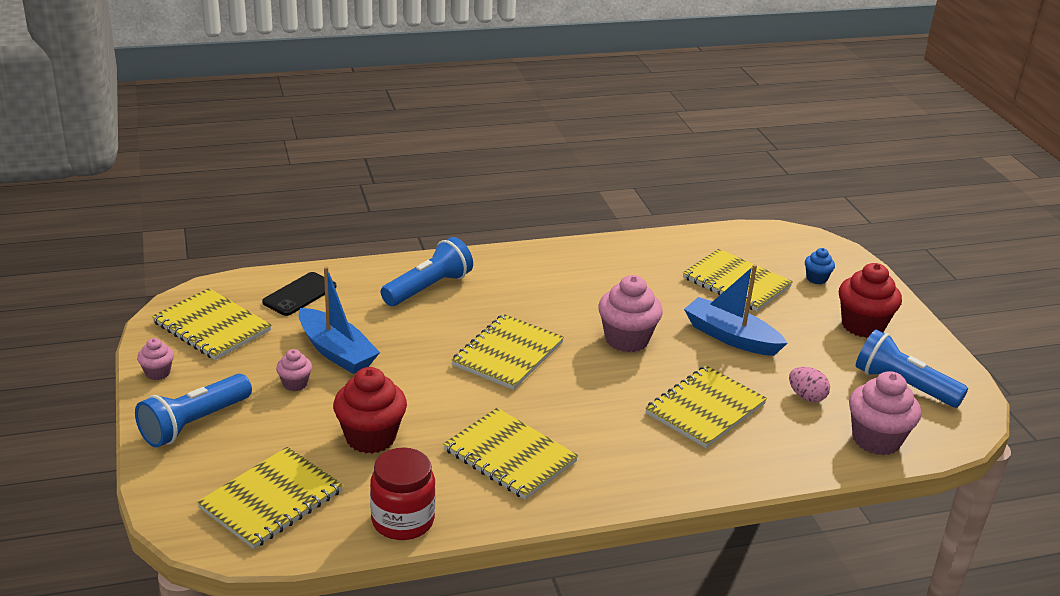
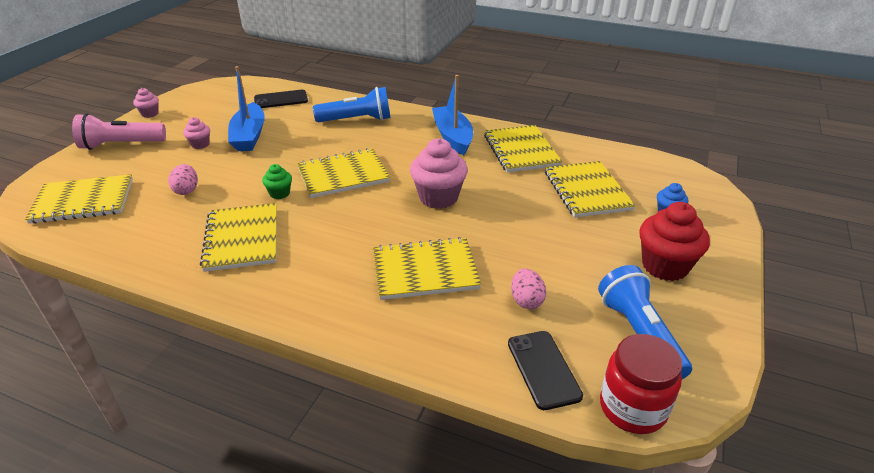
camera: 40 degrees right, 5 degrees up
(194, 423) = (121, 145): blue flashlight -> pink flashlight
(212, 326) = (212, 101): yellow notebook -> yellow notebook (521, 150)
(370, 437) = (186, 190): red cupcake -> pink egg
(403, 521) = (120, 247): red jar -> red jar (632, 408)
(474, 398) = (279, 193): none -> green cupcake
(731, 337) = (524, 227): blue boat -> blue boat (452, 137)
(876, 440) = (543, 369): pink cupcake -> black phone

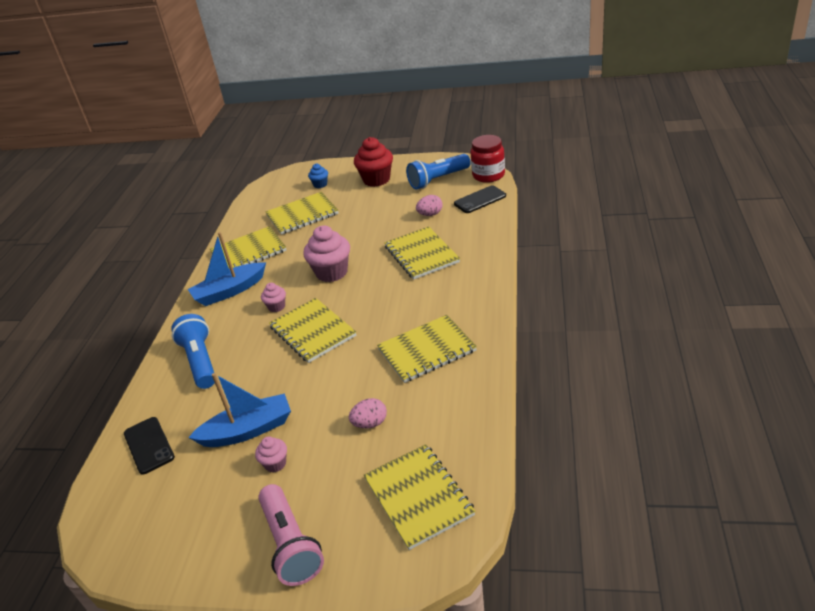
camera: 100 degrees left, 0 degrees up
(150, 114) = (197, 569): pink cupcake -> pink cupcake (276, 307)
(279, 193) = (354, 357): green cupcake -> none

